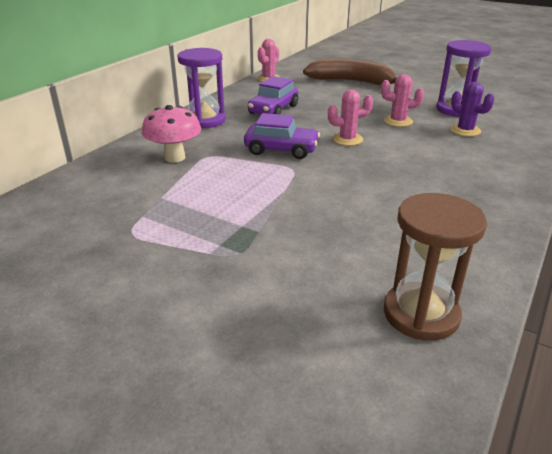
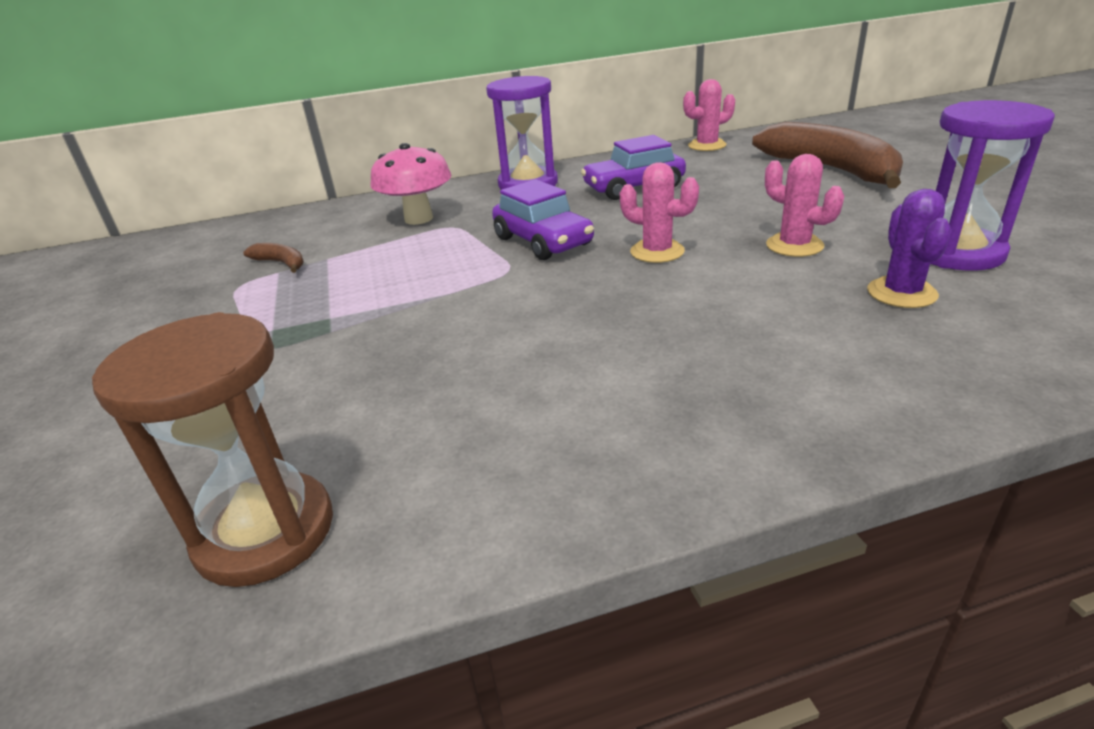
camera: 45 degrees right, 0 degrees up
(132, 210) = (281, 263): none -> brown banana

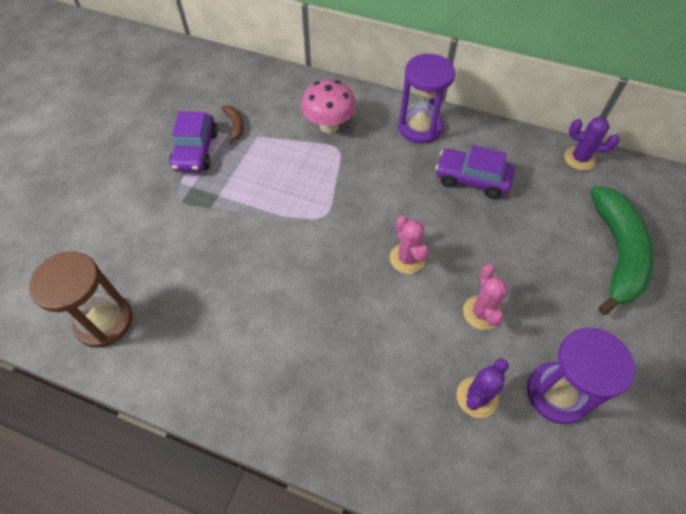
camera: 35 degrees right, 25 degrees up
(543, 241) = (364, 201): purple car -> purple car (195, 151)
(707, 145) = (579, 159): pink cactus -> purple cactus
(831, 169) = (617, 253): brown banana -> green banana

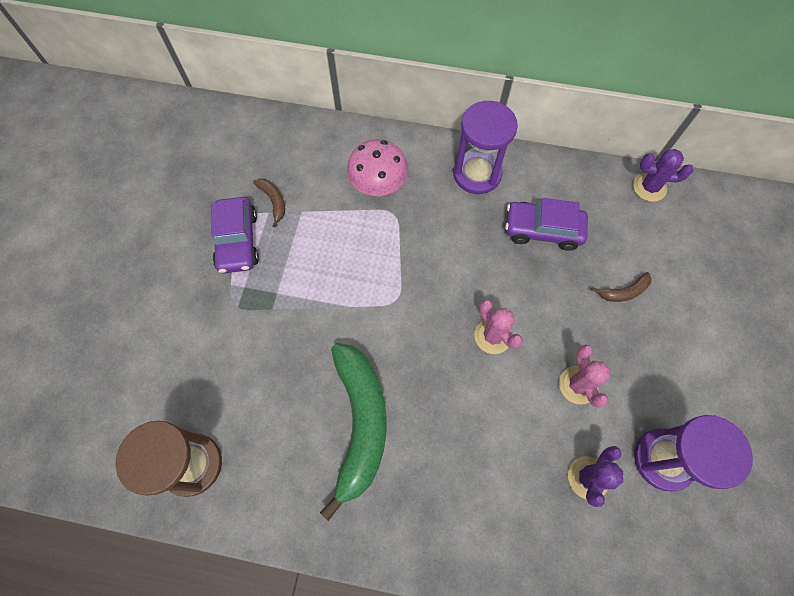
camera: 10 degrees left, 10 degrees up
(541, 240) = (624, 292): none -> brown banana
(617, 253) = (700, 294): green banana -> green banana (360, 423)

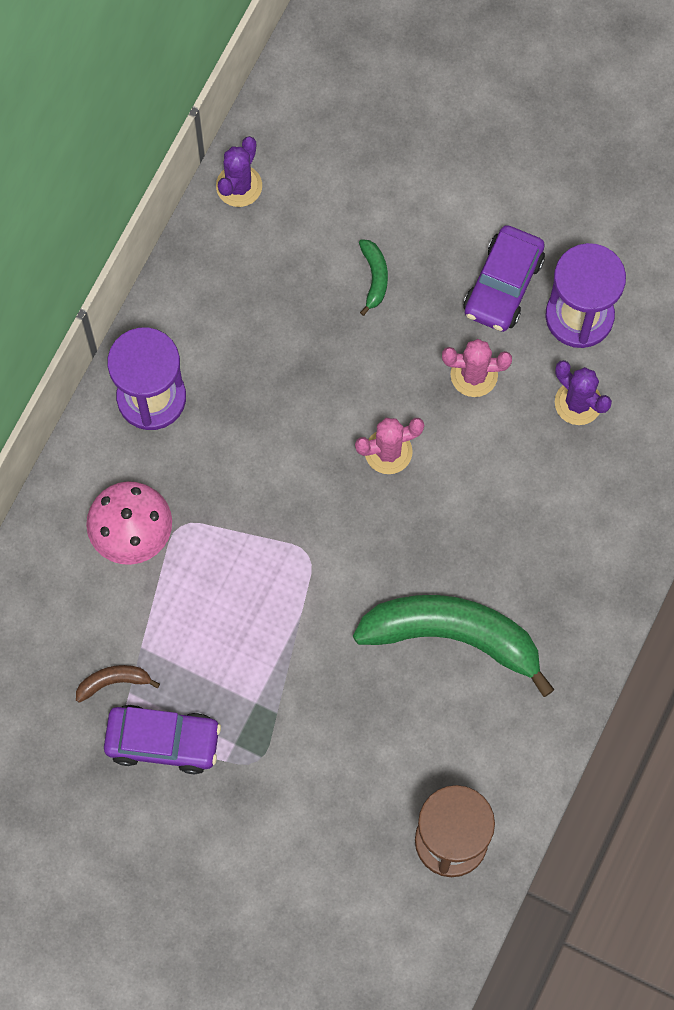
camera: 75 degrees left, 5 degrees up
(542, 230) = (262, 342): purple car -> purple car (503, 285)
(624, 292) = (374, 277): brown banana -> green banana

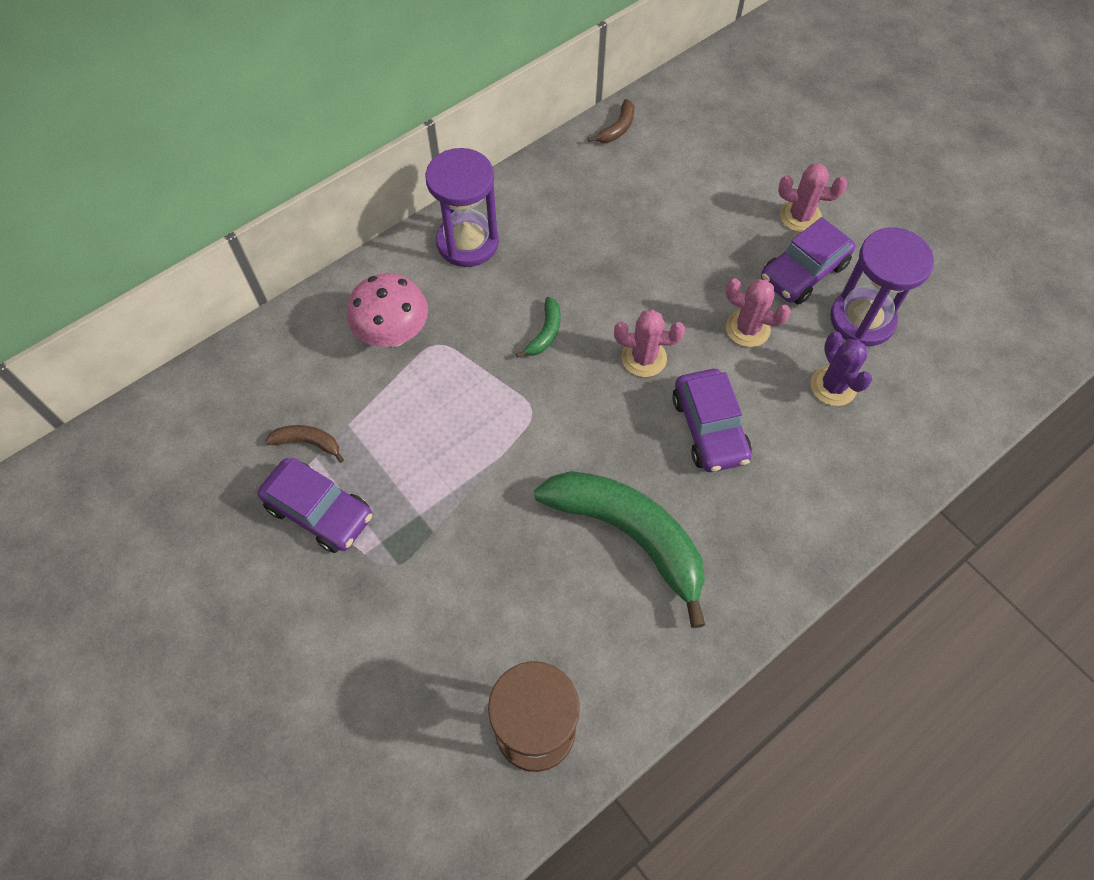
camera: 25 degrees right, 10 degrees down
(239, 186) = (617, 128): purple cactus -> brown banana
(374, 277) = (695, 226): green banana -> green banana (545, 333)
(475, 218) = (800, 216): none -> pink cactus
(481, 499) = (709, 428): none -> purple car

